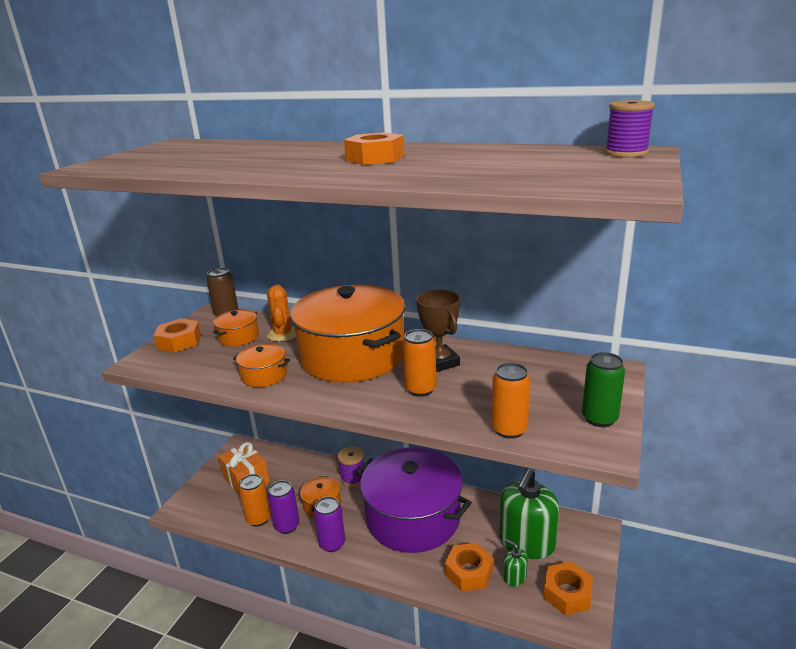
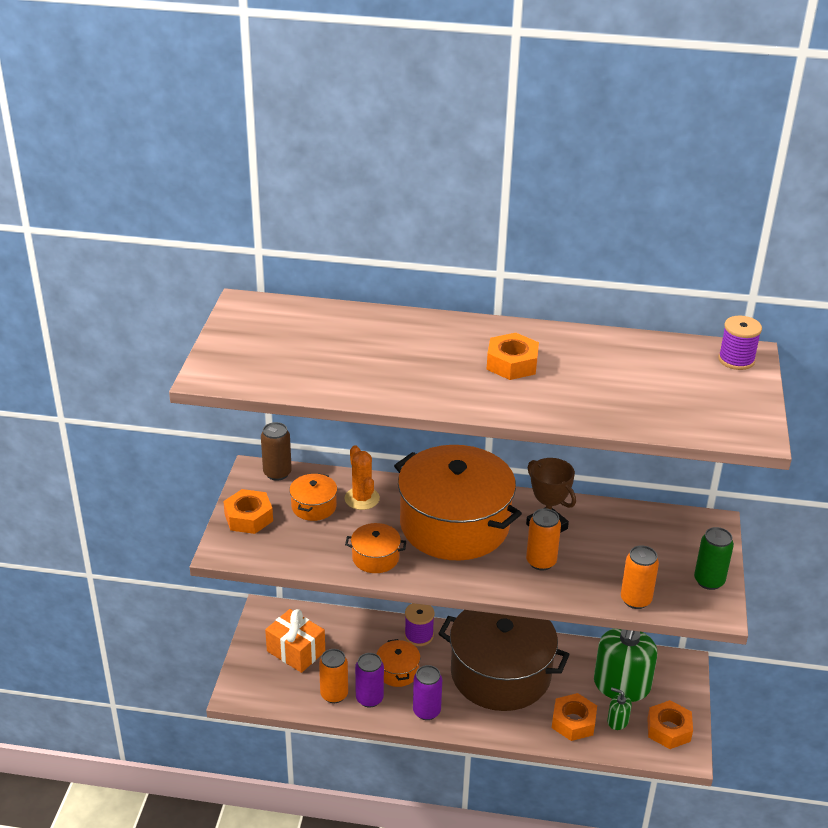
camera: 15 degrees left, 10 degrees up
(413, 517) = (500, 673): purple pot -> brown pot

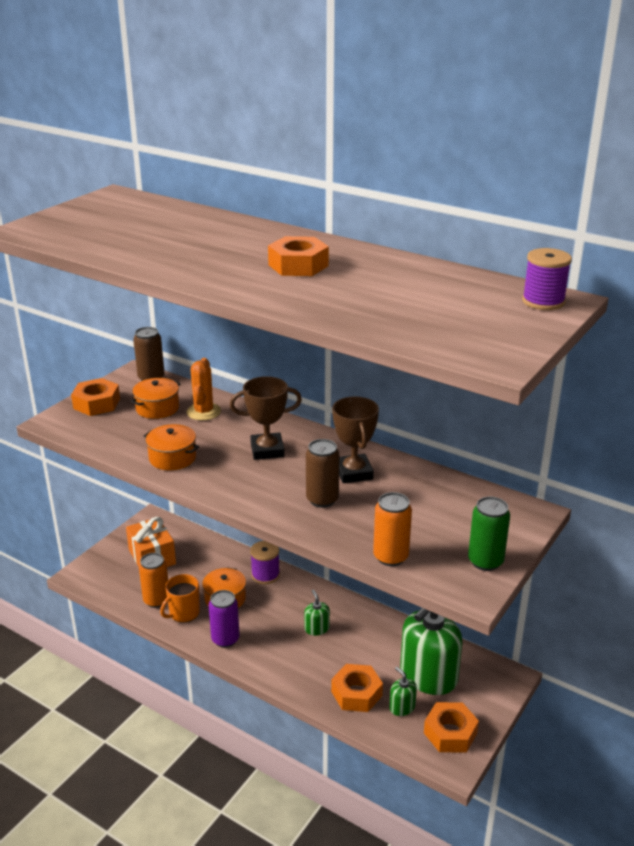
camera: 25 degrees right, 5 degrees down
(369, 699) = (183, 613): purple can -> orange mug
(454, 525) = (267, 450): orange pot -> brown trophy
(500, 673) = (316, 628): brown pot -> green soap dispenser
(541, 562) = (322, 499): orange can -> brown can

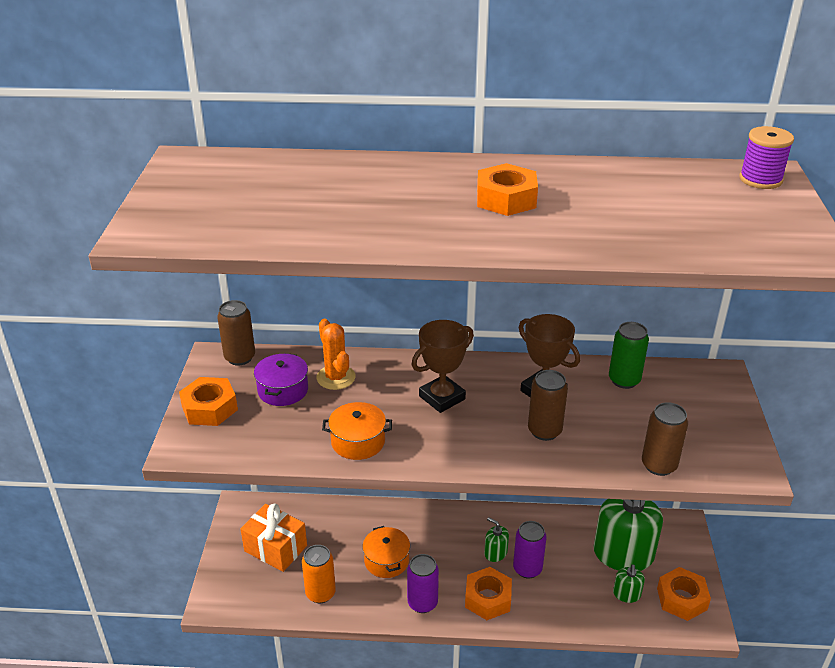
camera: 30 degrees left, 5 degrees up
(157, 408) = (283, 390): orange pot -> purple pot
(183, 613) = (359, 594): orange mug -> none
(265, 575) = (404, 519): purple spool -> none
(332, 651) = (527, 569): none -> purple can
(356, 693) = (580, 600): orange nut -> orange nut (488, 598)
(390, 557) = (659, 465): orange can -> brown can
(402, 707) = (626, 594): green soap dispenser -> green soap dispenser turned 105 degrees counterclockwise
(485, 561) = (733, 437): green can -> green can (624, 380)

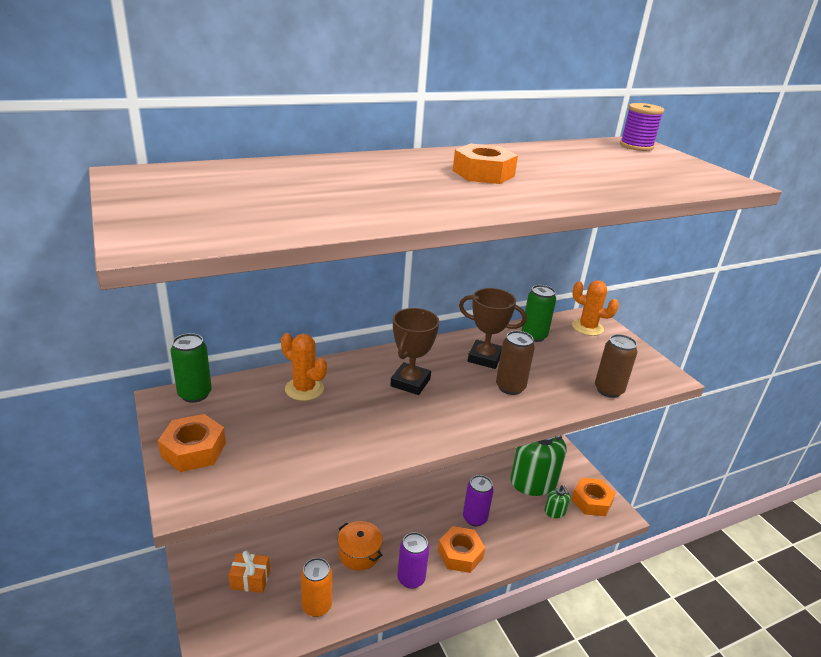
camera: 30 degrees left, 5 degrees down
(240, 357) = (195, 394): brown can -> green can
(275, 548) = (250, 580): orange gift -> orange gift, size x0.66
(283, 390) = (260, 413): purple pot -> none
(358, 441) = (366, 439): orange pot -> none
(495, 553) = (443, 514): green soap dispenser -> none
(703, 386) = (587, 327): none -> orange cactus

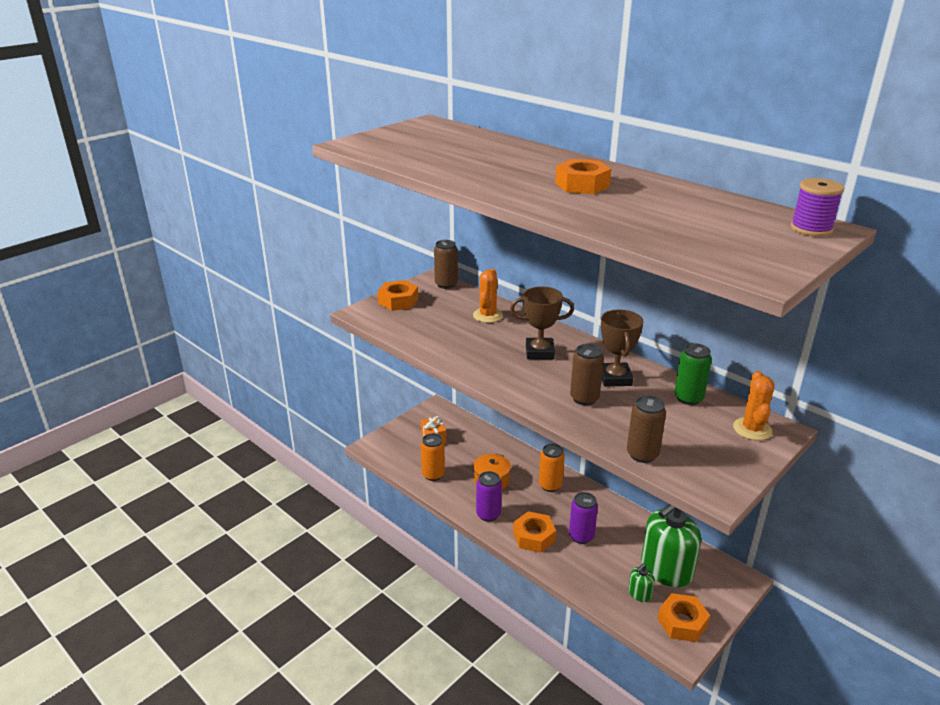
camera: 70 degrees right, 0 degrees up
(195, 394) = (446, 284): green can -> brown can
(395, 509) = (550, 485): none -> orange can

